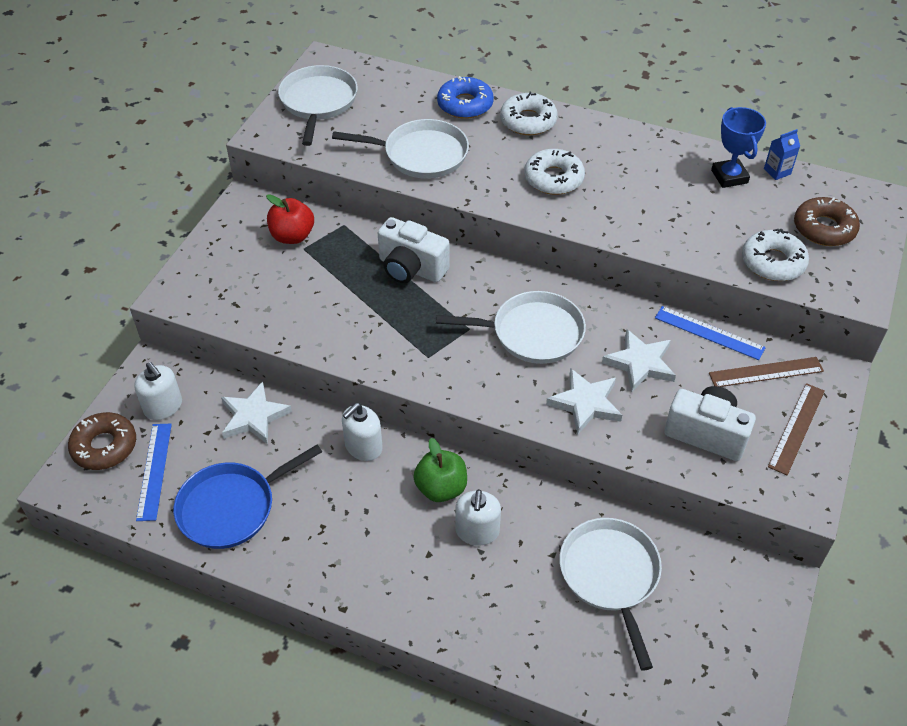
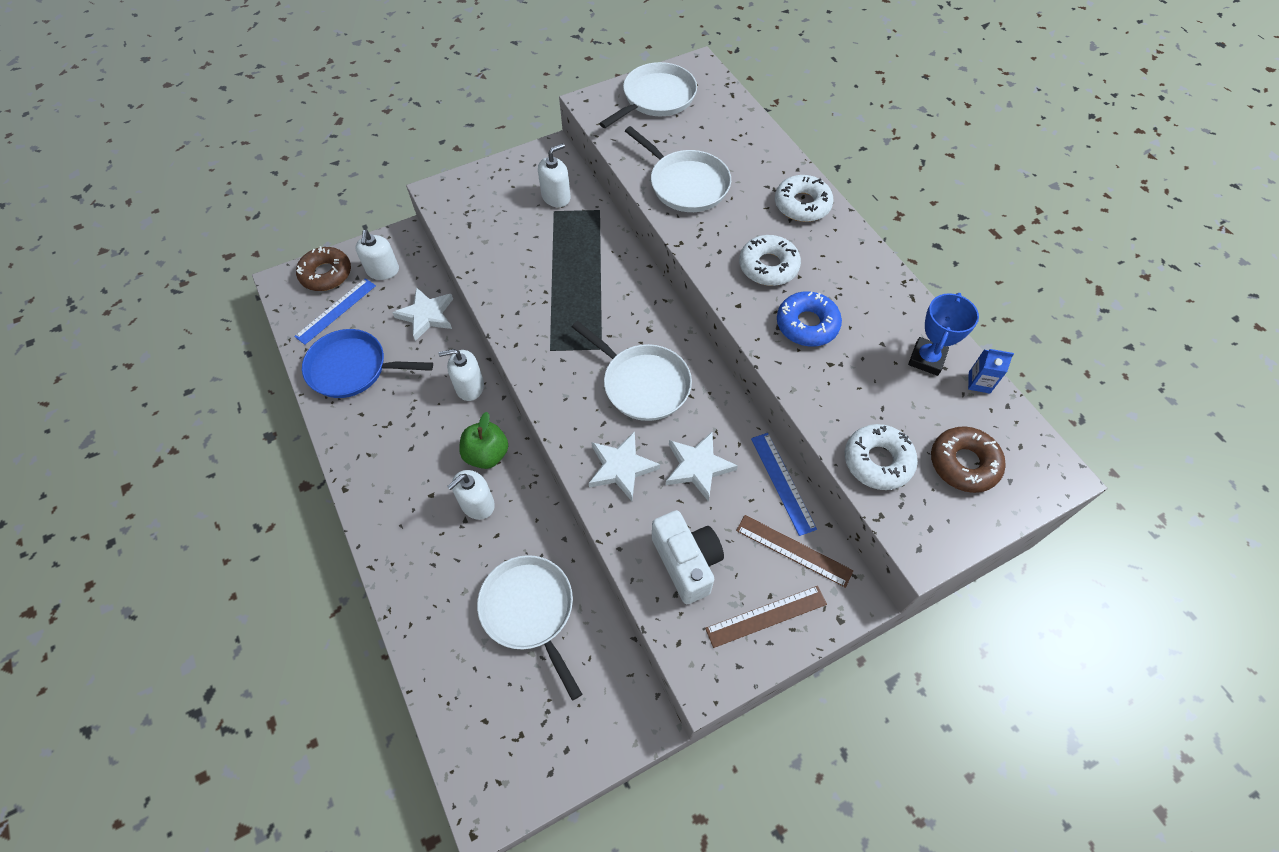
camera: 40 degrees right, 10 degrees up
(292, 236) = (556, 197): red apple -> white soap dispenser
(411, 268) = (610, 274): white camera -> none
(465, 104) = (765, 162): blue donut -> blue donut (807, 324)
(610, 575) = (529, 610): white pan -> white pan turned 60 degrees counterclockwise

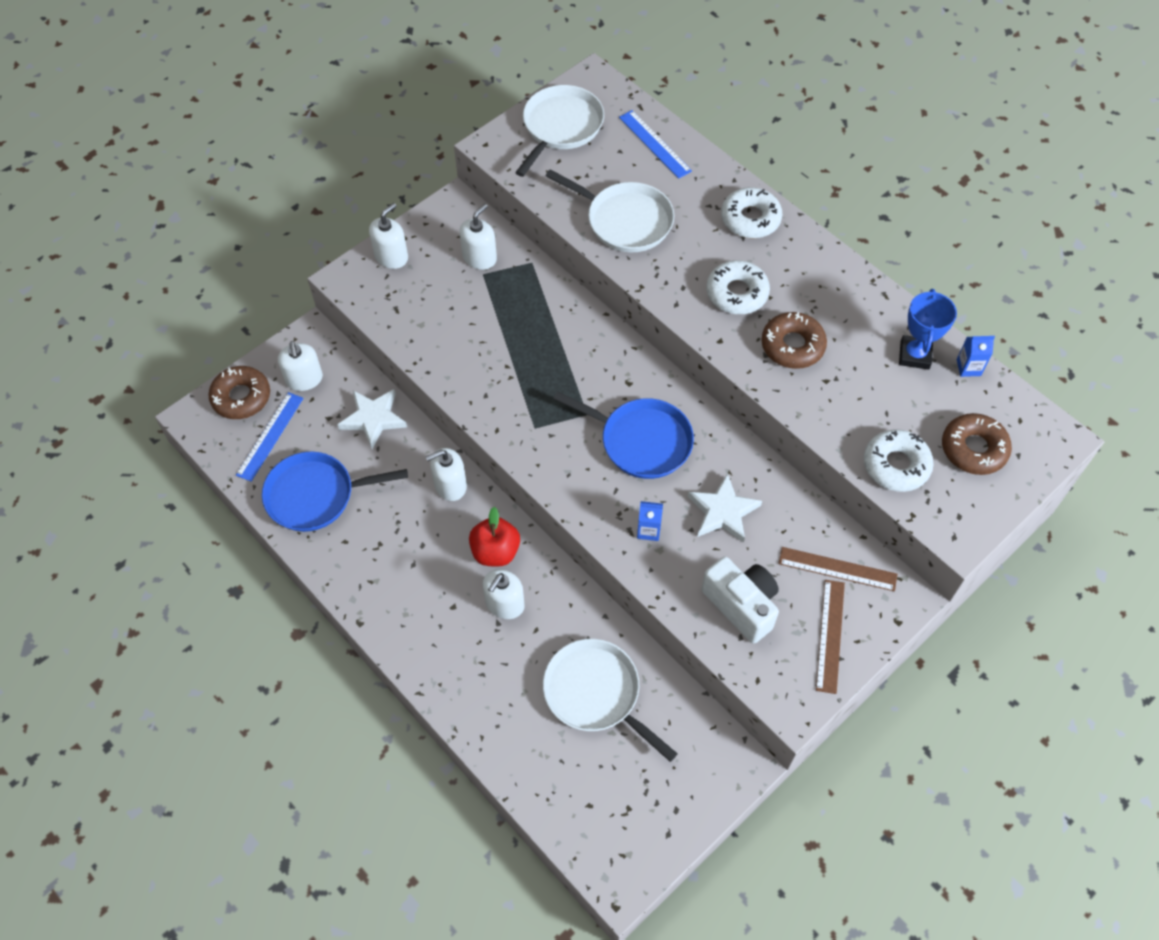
camera: 15 degrees left, 0 degrees up
(482, 181) = (391, 257): none -> white soap dispenser
(487, 454) = (495, 551): green apple -> red apple
(621, 467) = (648, 530): white star -> blue carton
(643, 384) = (641, 441): white pan -> blue pan
(766, 616) = (830, 635): brown ruler -> brown ruler turned 45 degrees counterclockwise
(782, 482) = (808, 507): blue ruler -> blue ruler (655, 144)
(807, 324) = (792, 346): blue donut -> brown donut

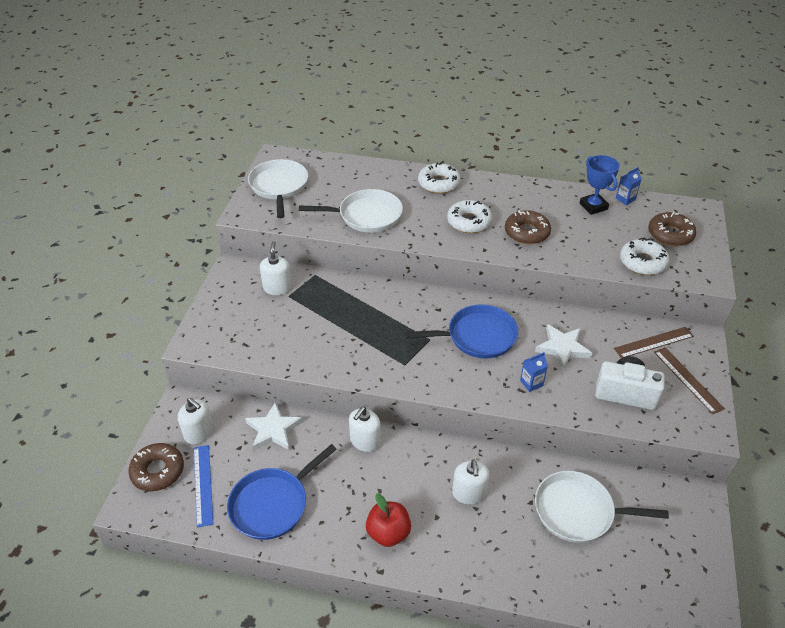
camera: 35 degrees left, 15 degrees down
(391, 257) = (214, 315): white soap dispenser -> none
(495, 551) = (433, 464): red apple -> red apple (388, 533)
(655, 144) = (346, 171): blue ruler -> none

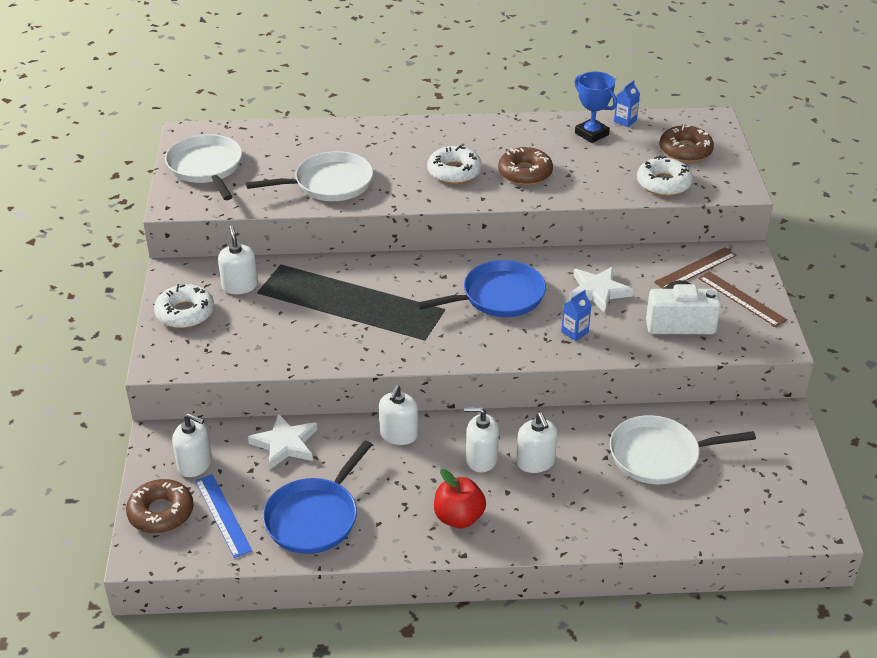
camera: 15 degrees left, 5 degrees down
(424, 479) = (481, 459): none -> white soap dispenser
(438, 183) = (403, 135): white donut -> white donut (185, 313)

